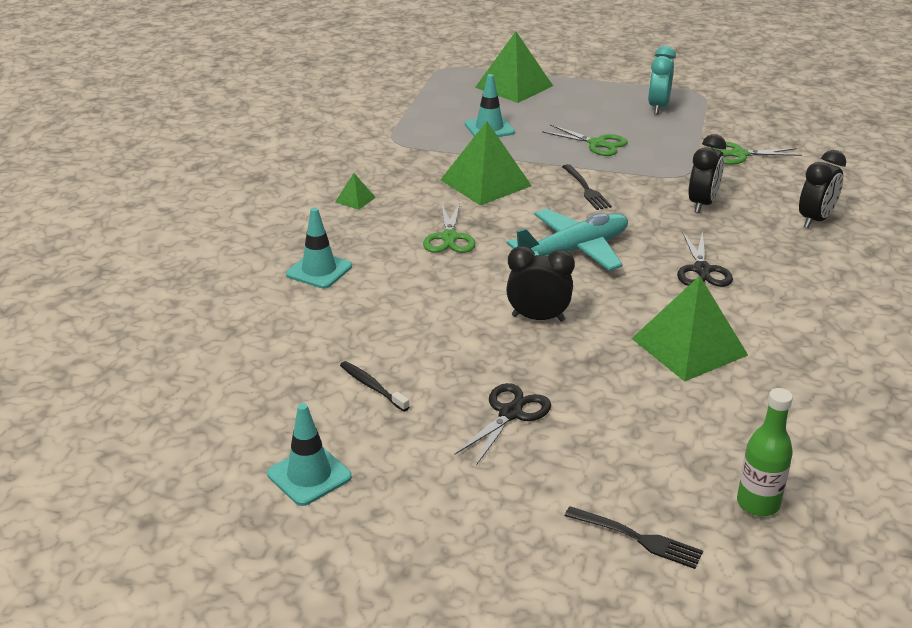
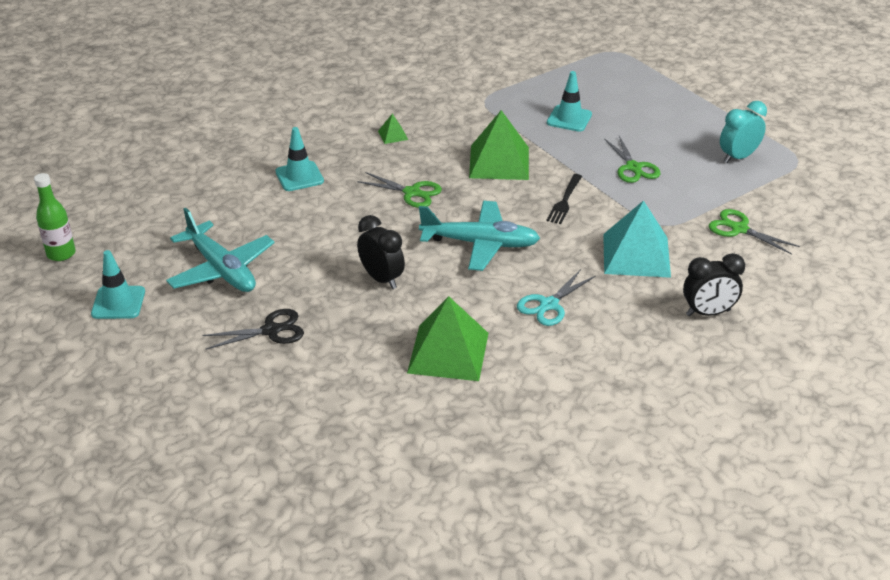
camera: 40 degrees right, 5 degrees up
(372, 387) = (221, 269): black toothbrush -> turquoise plane
(449, 237) = (412, 192): green scissors -> green scissors turned 105 degrees counterclockwise
(514, 86) = (645, 90): green pyramid -> none
(637, 538) = (226, 446): black fork -> none
(702, 204) = (636, 255): black clock -> turquoise pyramid
(702, 270) = (549, 305): black scissors -> turquoise scissors
(758, 503) = (325, 473): green bottle -> green bottle (61, 254)

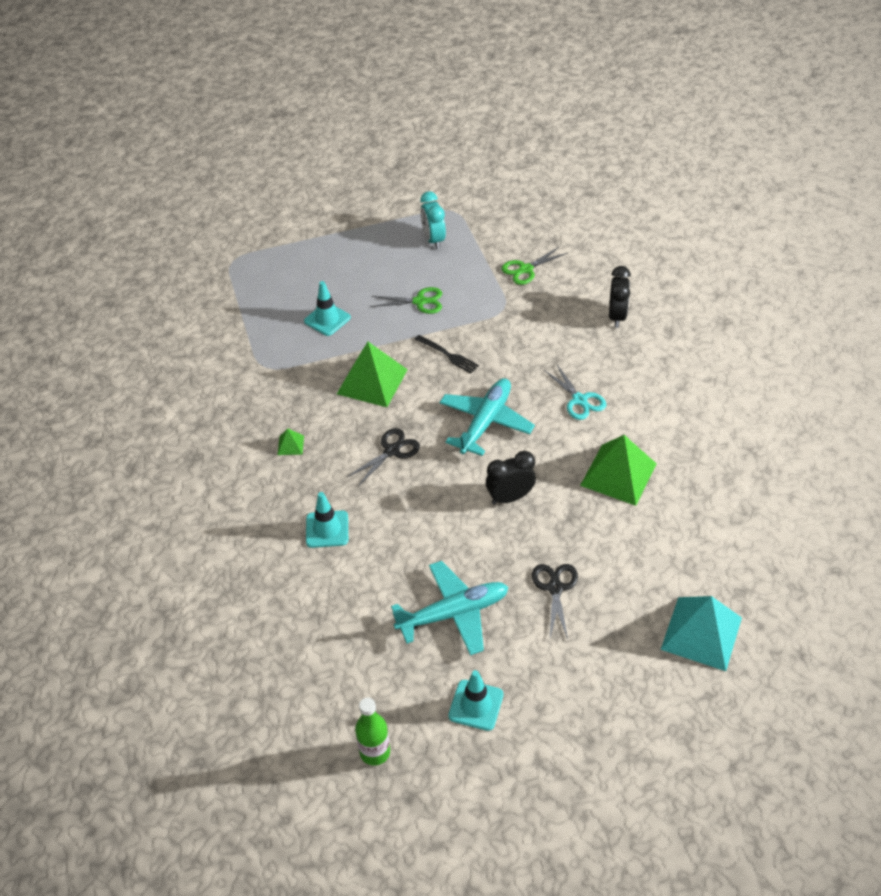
camera: 70 degrees left, 10 degrees up
(412, 192) = (392, 451): green scissors -> black scissors
(636, 255) = (536, 334): turquoise pyramid -> turquoise pyramid (701, 633)

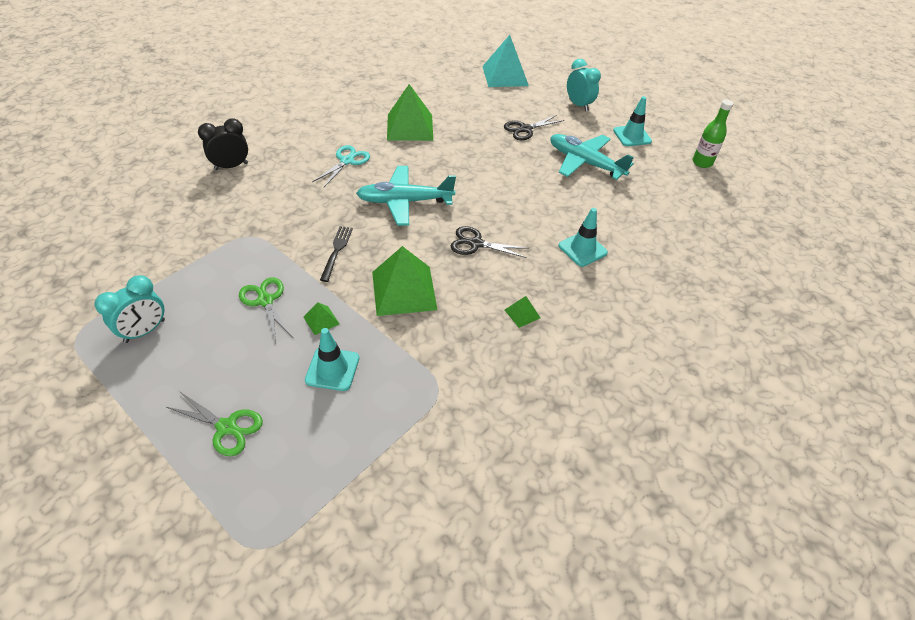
camera: 125 degrees left, 0 degrees up
(377, 326) = (321, 320): none -> green pyramid
(510, 497) = (470, 167): black clock -> none
(526, 269) = (179, 239): green scissors -> green scissors (226, 427)
(580, 684) = (578, 105): none -> turquoise clock

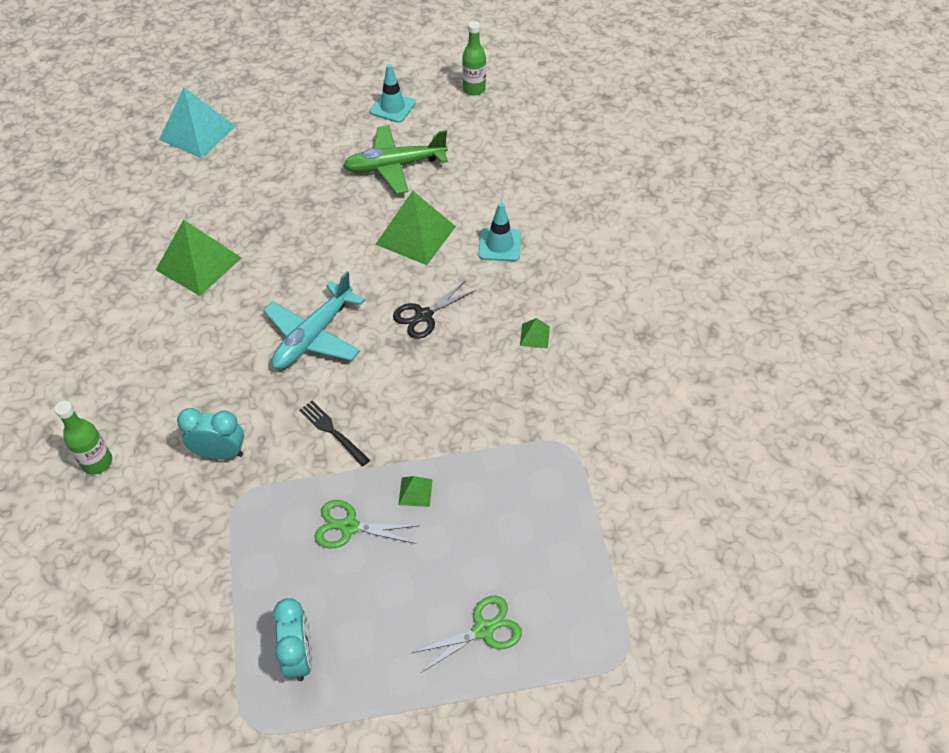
camera: 50 degrees left, 5 degrees up
(231, 166) = (97, 462): black clock -> green bottle
(332, 369) = (482, 512): turquoise traffic cone -> none
(347, 161) = (200, 349): turquoise scissors -> none
(404, 290) = (433, 405): green pyramid -> green pyramid (415, 235)
(525, 129) = (302, 175): black scissors -> none
(578, 105) = (308, 111): turquoise clock -> turquoise clock (220, 453)
(585, 163) = (395, 166): turquoise plane -> green plane

